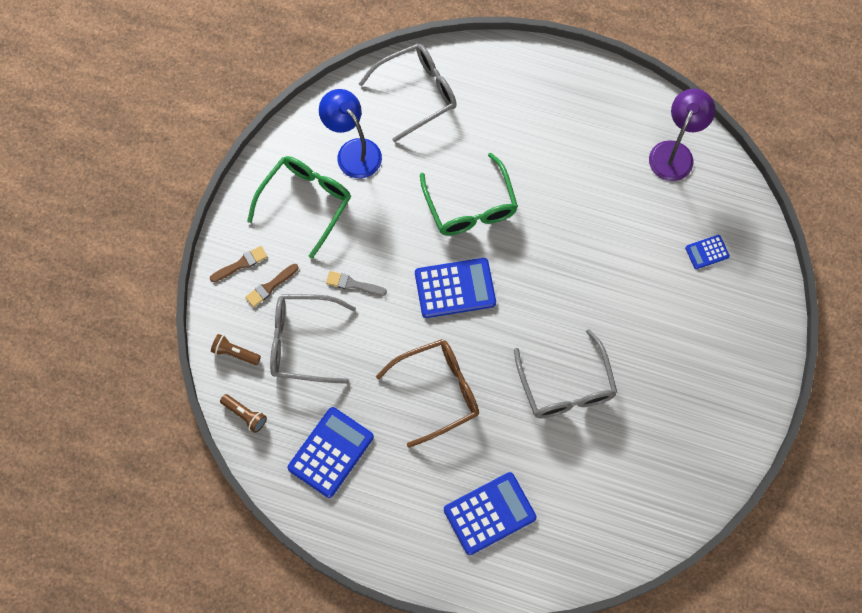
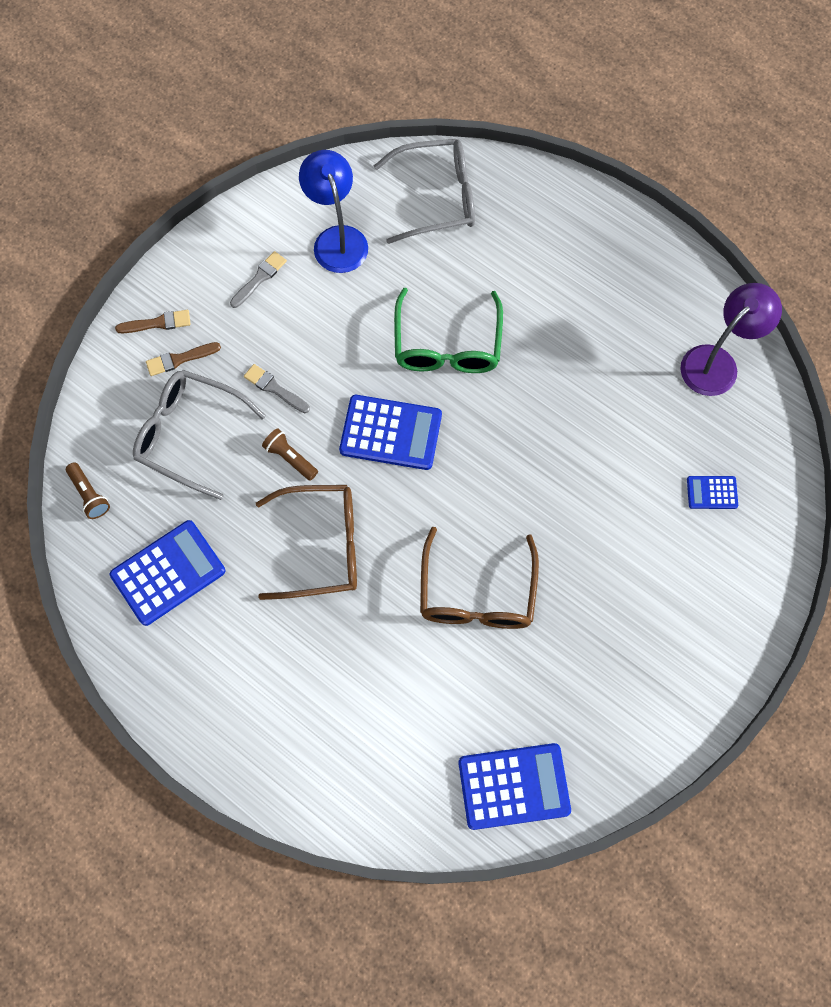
camera: 20 degrees right, 0 degrees up
(235, 353) = (108, 421): brown flashlight -> brown flashlight (290, 458)
(306, 202) = (259, 278): green glasses -> grey brush
(489, 513) = (324, 713): blue calculator -> blue calculator (514, 786)
(566, 386) = (477, 594): grey glasses -> brown glasses

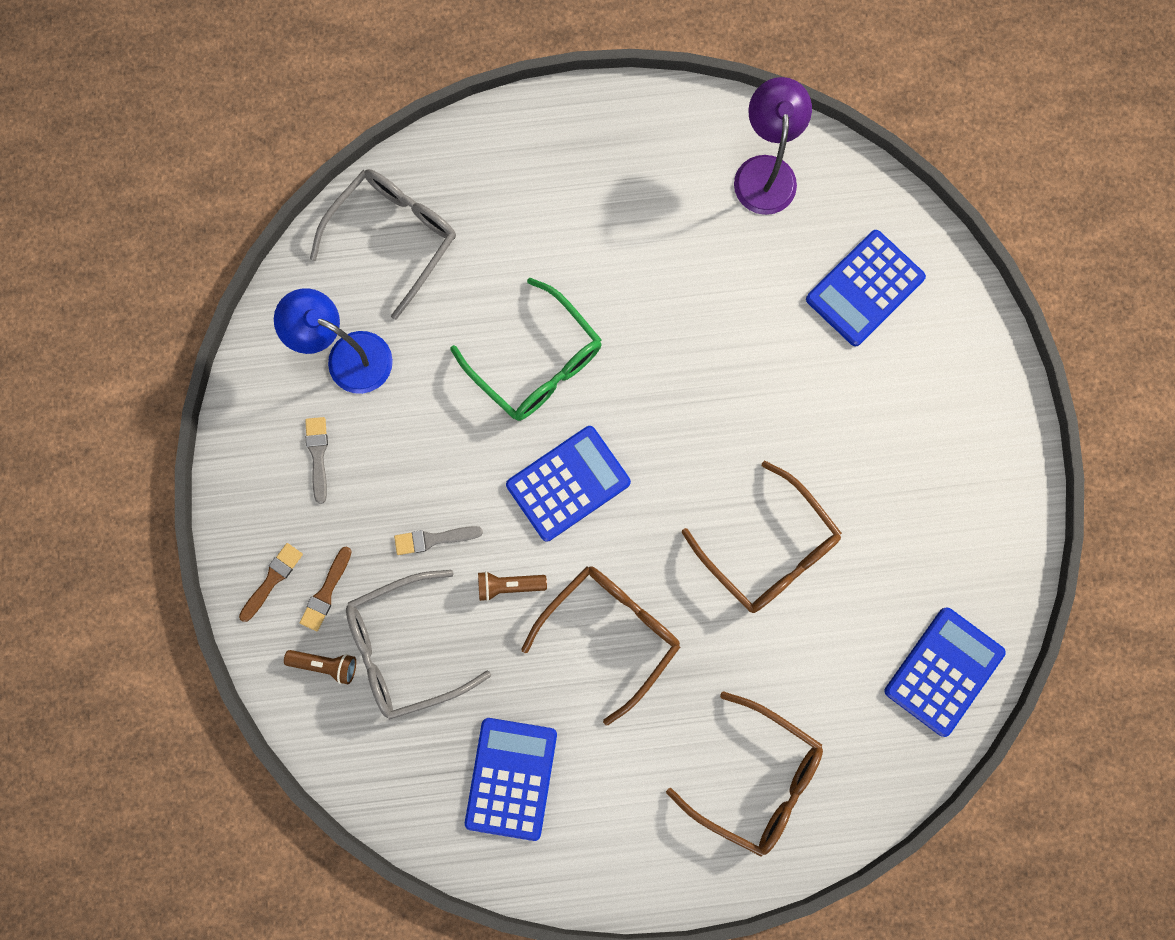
camera: 45 degrees left, 10 degrees up
(89, 495) = (376, 781): brown flashlight -> brown flashlight (325, 664)
(317, 728) = (757, 778): none -> brown glasses
(712, 492) = (864, 288): blue calculator -> blue calculator, size x1.96

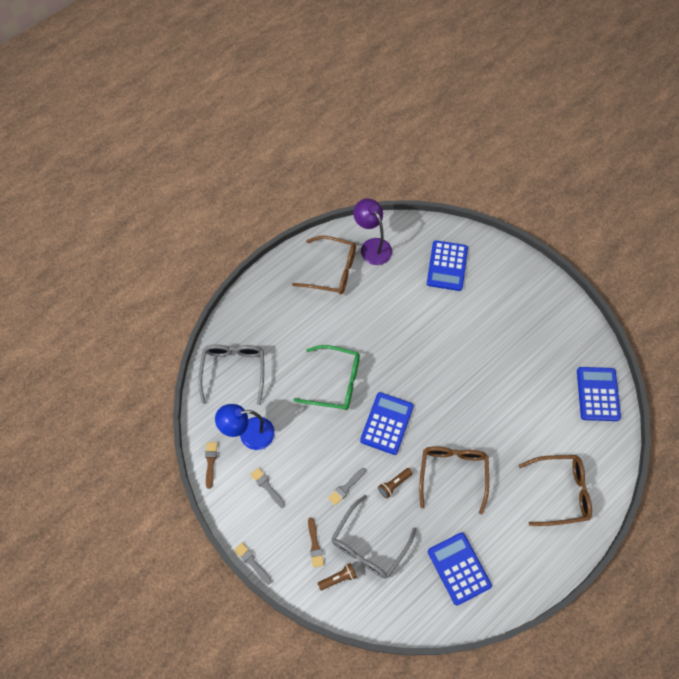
camera: 35 degrees left, 15 degrees down
(219, 553) = (252, 562): none -> grey brush
(272, 580) = (286, 557): brown brush -> brown brush (210, 462)
(769, 549) = (490, 393): brown glasses -> brown glasses (332, 271)

